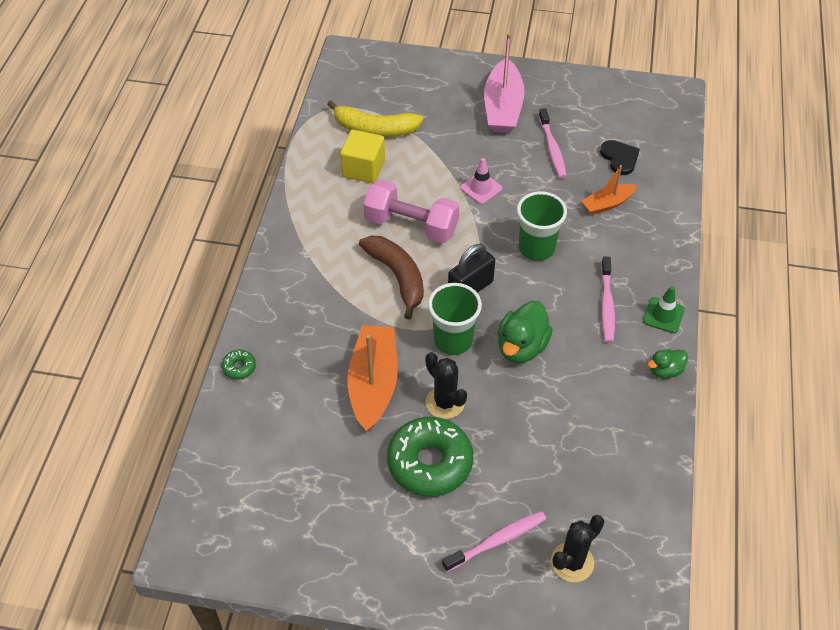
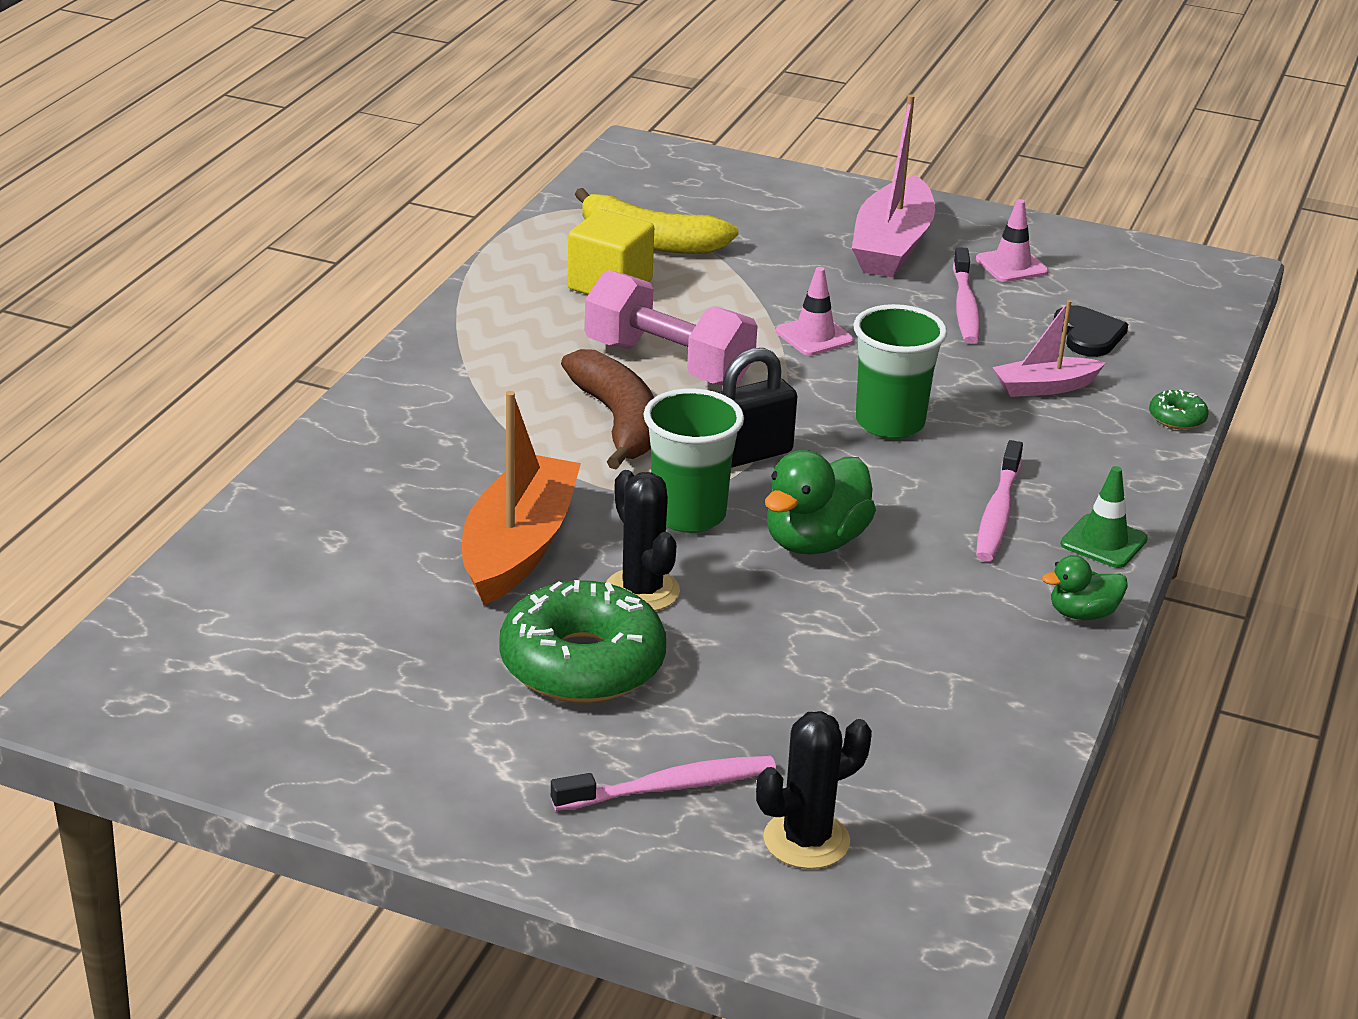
camera: 10 degrees right, 20 degrees down
(239, 367) = (284, 490): green donut -> green donut (1177, 418)
(568, 111) = (1011, 265): none -> pink traffic cone
(607, 204) = (1044, 387): orange boat -> pink boat

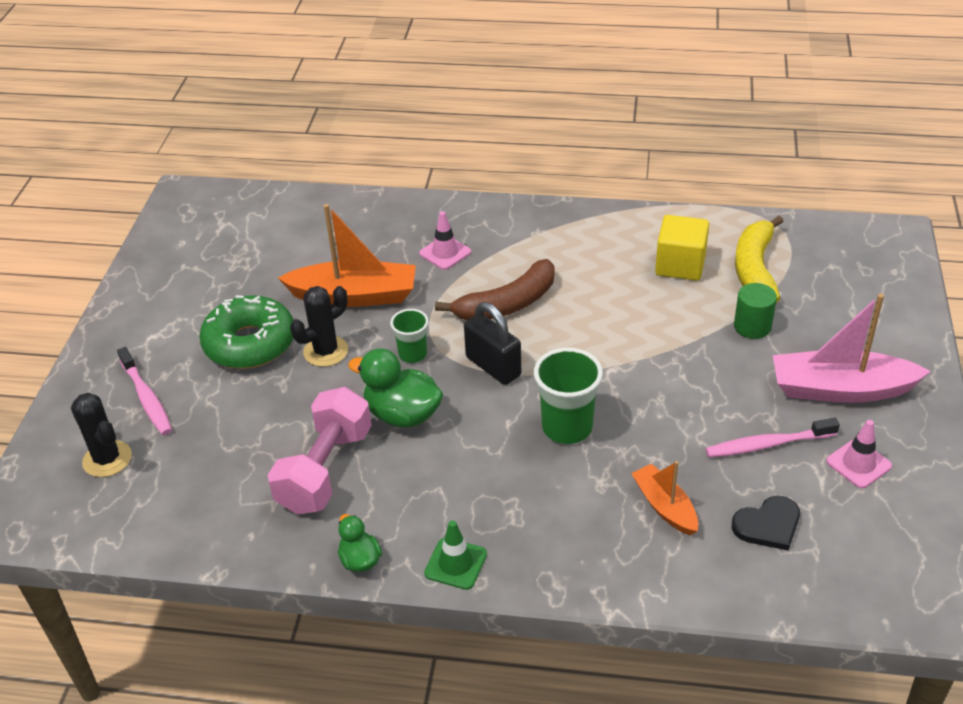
camera: 80 degrees right, 10 degrees up
(668, 363) = (591, 311): pink dumbbell -> pink dumbbell (325, 470)
(688, 515) = (412, 354): green cup -> green cup, size x0.61
(758, 268) = (752, 326): none -> green cylinder
(814, 336) = (669, 371): pink traffic cone -> pink traffic cone (445, 253)
(998, 513) = (472, 500): pink toothbrush -> none
(1044, 387) = (665, 506): pink boat -> orange boat
(1177, 418) = (660, 595): green donut -> none

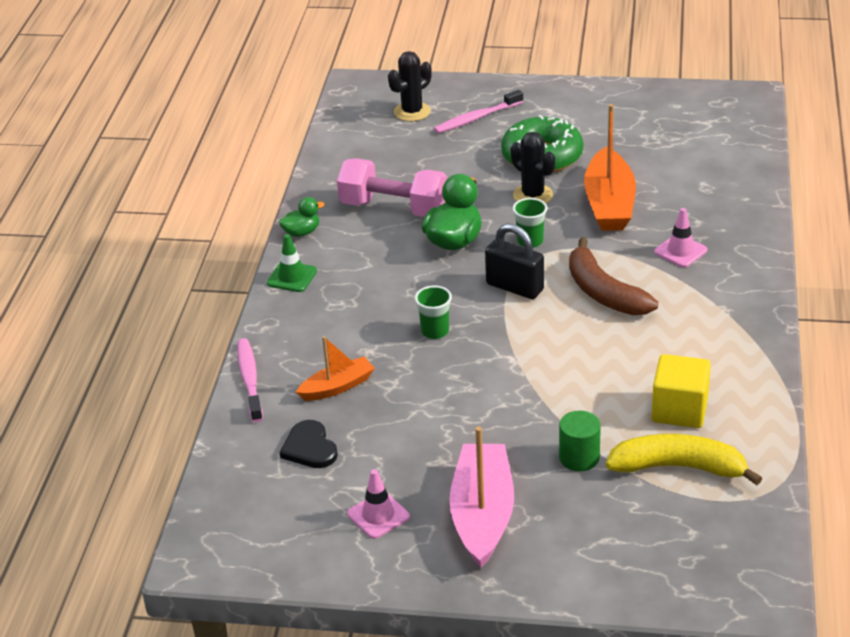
camera: 90 degrees right, 5 degrees down
(493, 366) = (515, 287): black padlock -> black padlock turned 75 degrees clockwise
(567, 428) = (435, 331): green cup -> green cup, size x0.61
(767, 444) = (407, 455): pink toothbrush -> pink toothbrush (250, 380)

